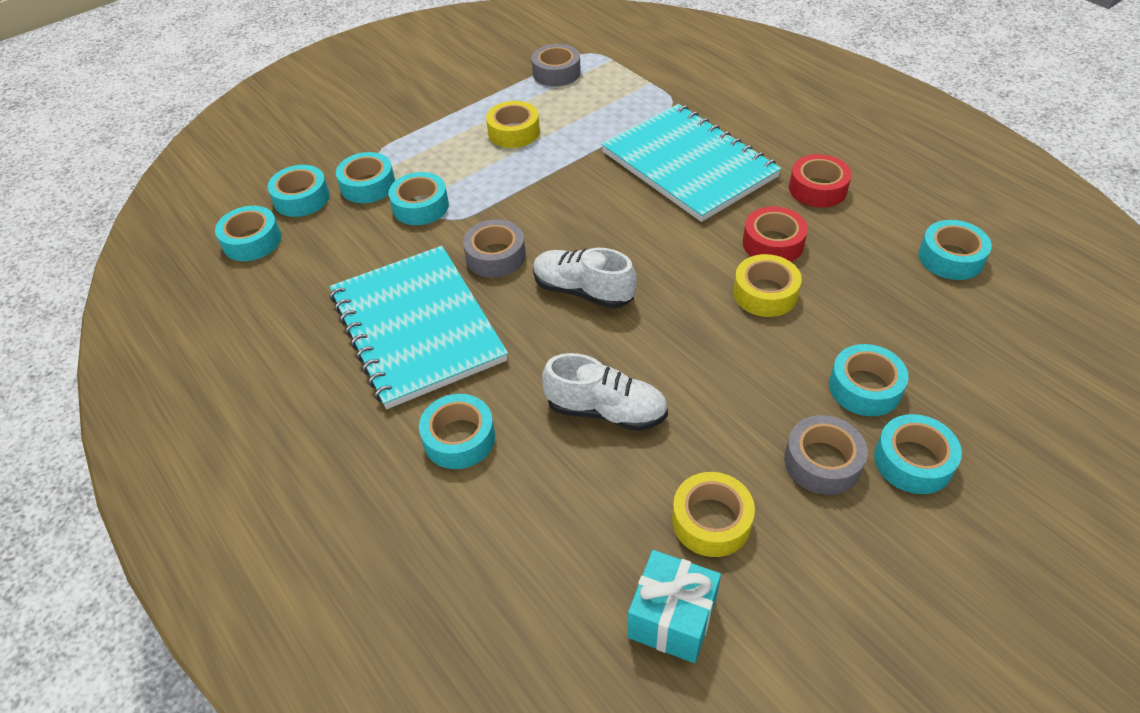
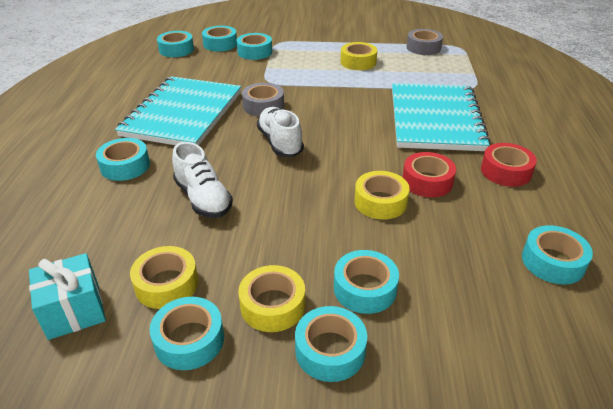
camera: 40 degrees right, 10 degrees down
(420, 206) = (263, 70): turquoise tape -> turquoise tape (189, 340)
(822, 462) = (272, 305): grey tape -> yellow tape

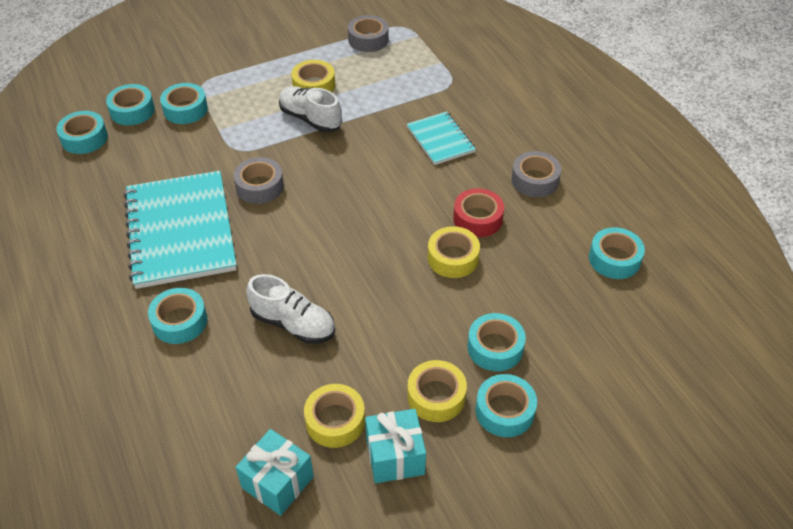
camera: 30 degrees left, 10 degrees up
(189, 340) = (395, 456): turquoise tape -> turquoise gift
(280, 142) = (314, 228): white shoe -> white shoe (310, 119)
(435, 119) = (440, 139): turquoise notebook -> turquoise notebook, size x0.52
(506, 171) = (535, 180): red tape -> grey tape

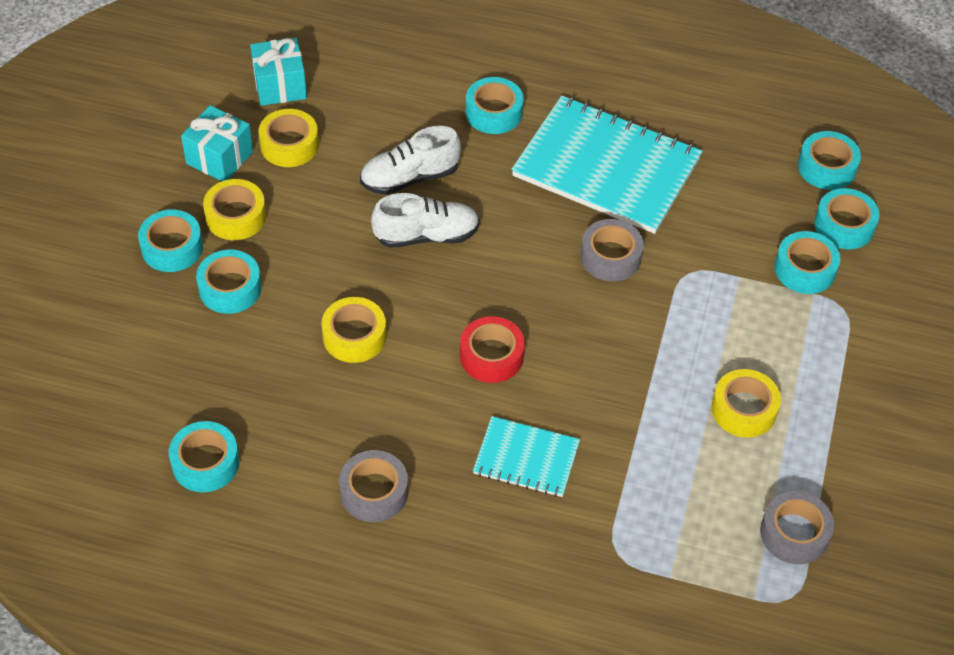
camera: 130 degrees right, 5 degrees up
(310, 119) = (682, 366): white shoe -> white shoe (426, 235)
(477, 219) = (379, 396): red tape -> red tape (491, 356)

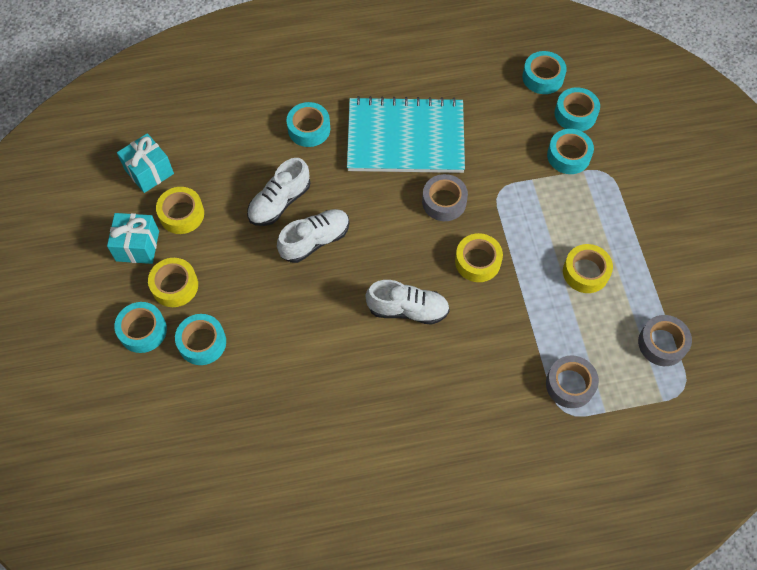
camera: 25 degrees left, 10 degrees up
(205, 463) = (260, 482): turquoise tape -> none
(354, 336) = (308, 338): yellow tape -> yellow tape (477, 261)
(374, 492) = (386, 447): grey tape -> grey tape (570, 384)
(491, 356) = (407, 310): red tape -> white shoe
(526, 458) = (471, 373): turquoise notebook -> none

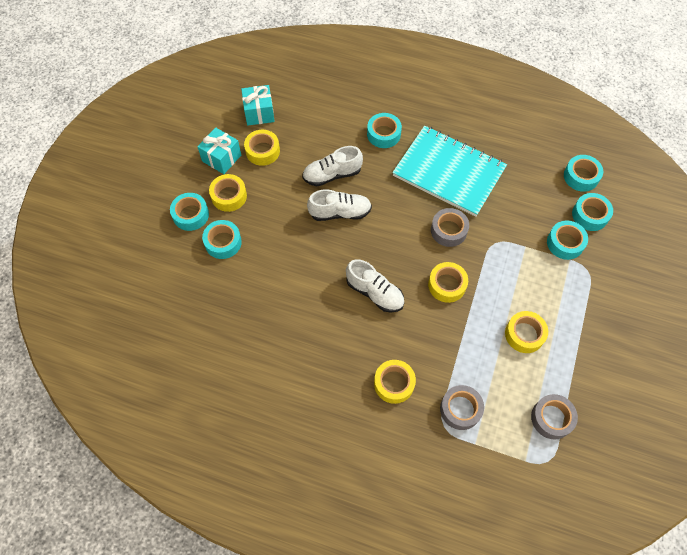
camera: 30 degrees right, 0 degrees up
(487, 396) = (394, 383): none -> yellow tape

